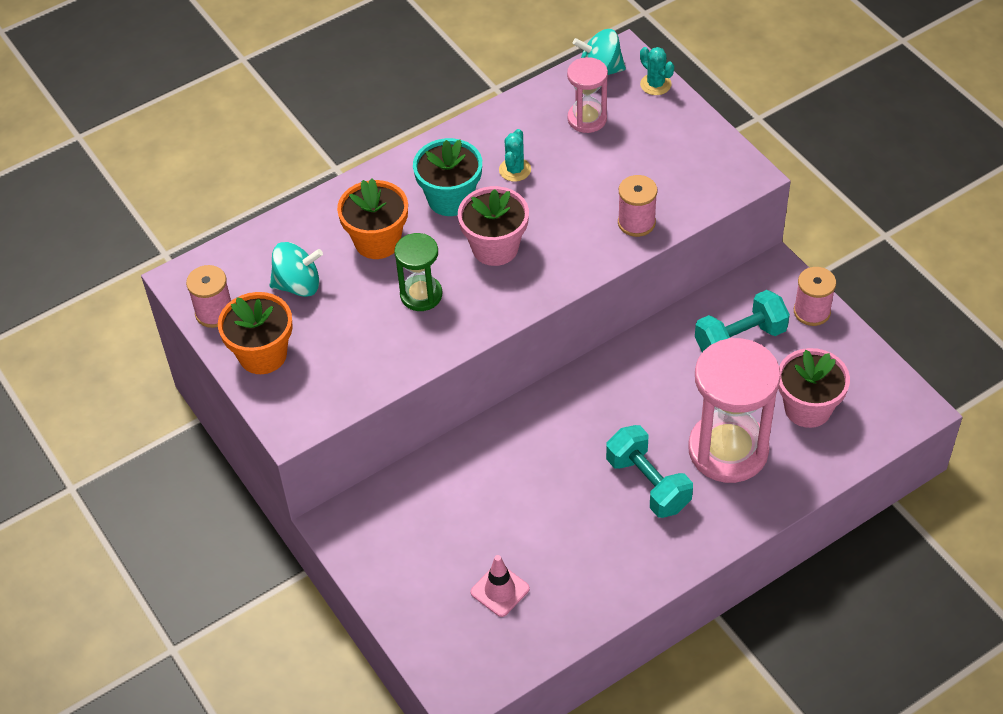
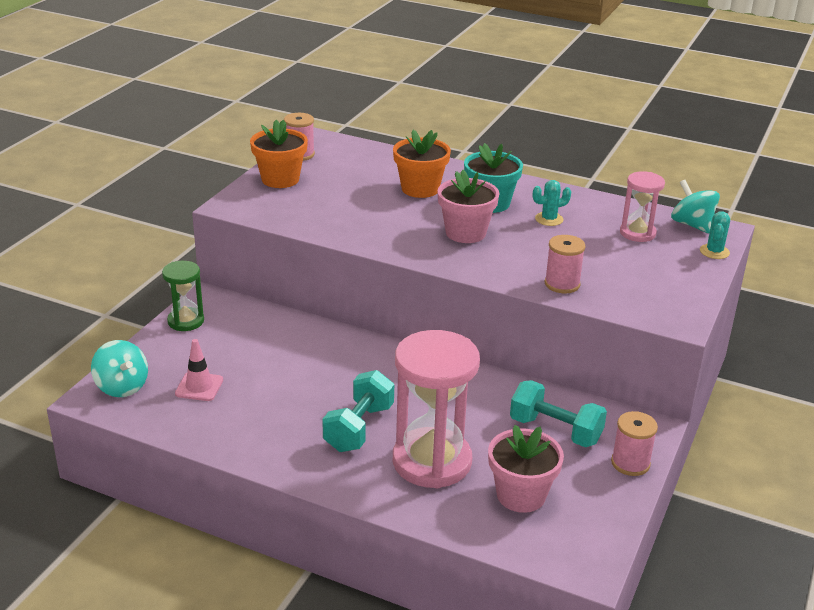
camera: 55 degrees right, 20 degrees down
(298, 285) = (351, 173): turquoise spinning top -> turquoise spinning top (122, 387)
(421, 295) = (390, 218): green hourglass -> green hourglass (186, 321)

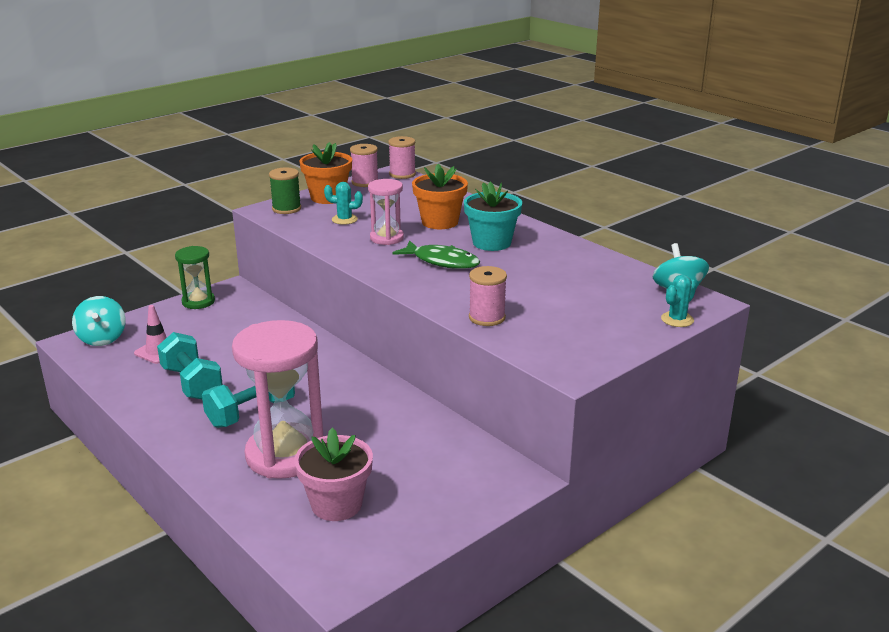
camera: 25 degrees right, 5 degrees down
(251, 200) = (286, 209): none -> green spool
(465, 233) = (442, 261): pink flower pot -> green fish
(549, 219) = (534, 264): turquoise cactus -> turquoise cactus (344, 219)
(555, 431) = (424, 458): turquoise dumbbell -> turquoise dumbbell (192, 383)
(630, 463) = (470, 505): pink spool -> pink spool (402, 174)
(637, 233) = (611, 290): pink hourglass -> pink hourglass (387, 238)

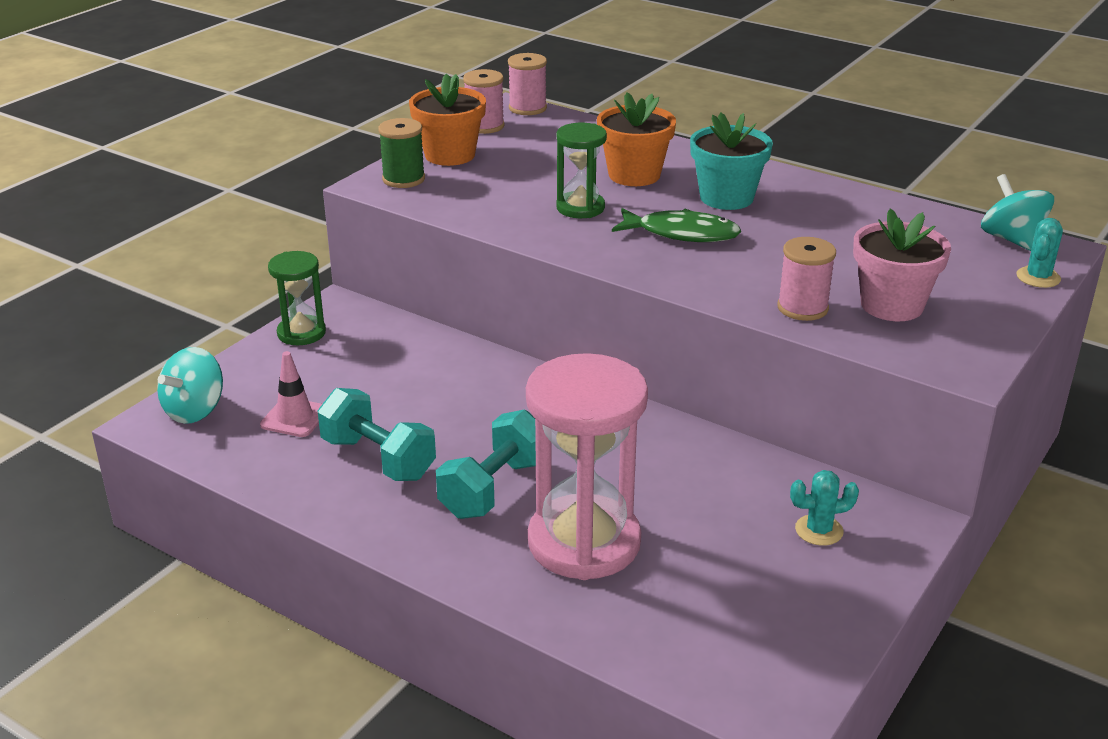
camera: 15 degrees left, 5 degrees up
(102, 338) = (195, 410): turquoise spinning top -> turquoise spinning top turned 60 degrees clockwise
(336, 504) = (701, 600): pink flower pot -> pink flower pot (892, 305)
(344, 219) = (500, 186): turquoise cactus -> turquoise cactus (819, 530)
(387, 238) = (580, 208): pink hourglass -> green hourglass

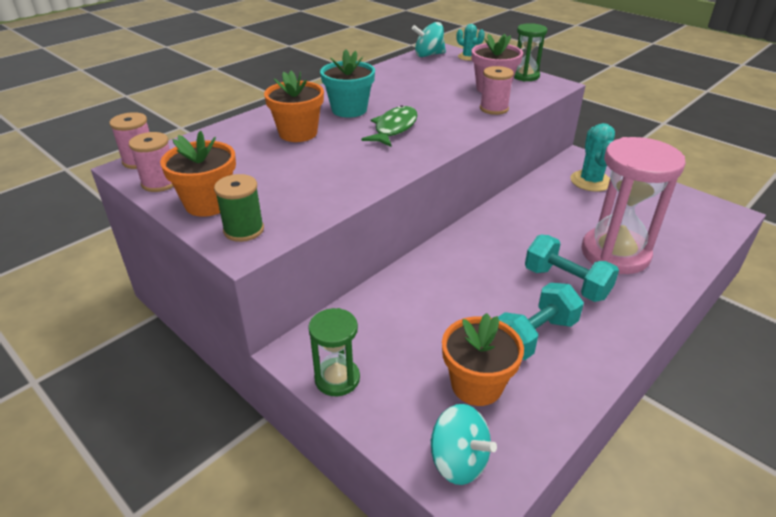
camera: 80 degrees left, 5 degrees up
(294, 418) = (476, 385): pink traffic cone -> orange flower pot
(580, 208) = (341, 157): green hourglass -> green hourglass (525, 76)
(819, 530) = (590, 181): turquoise cactus -> turquoise cactus, size x1.68

